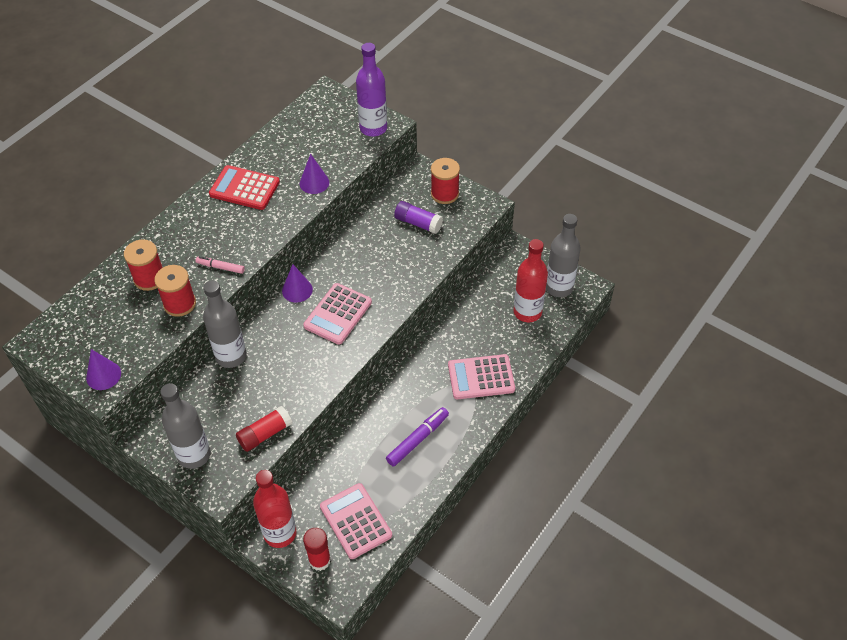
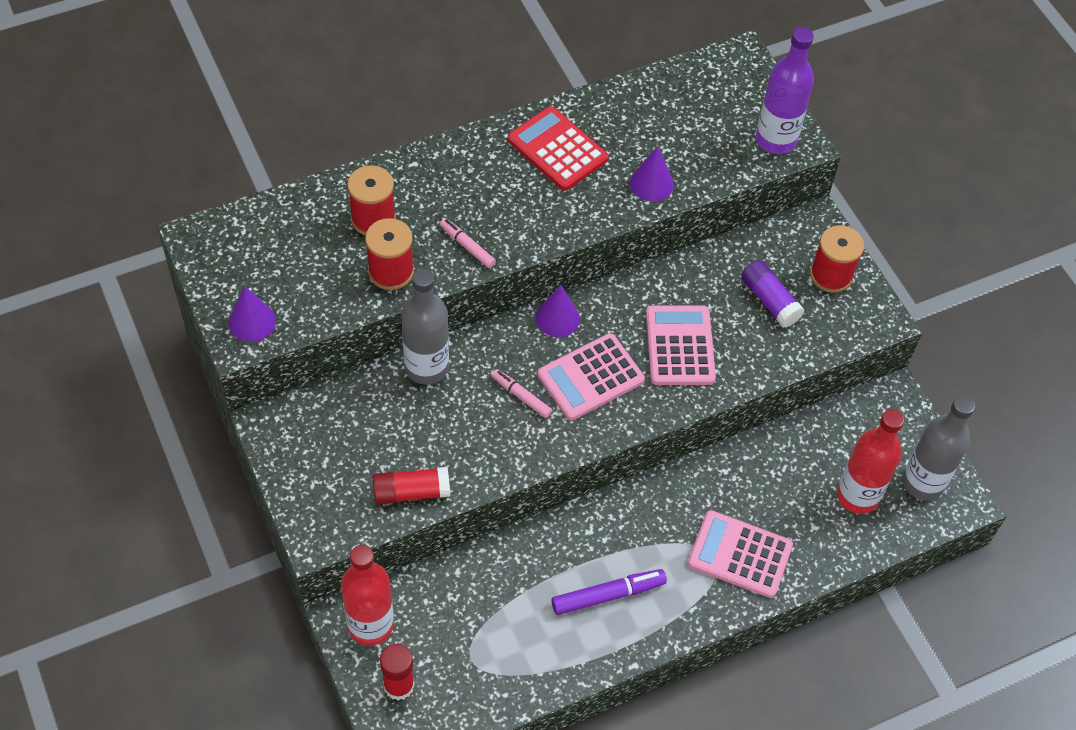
camera: 25 degrees right, 5 degrees up
(194, 455) = (313, 474): grey bottle -> none
(301, 345) = (521, 396): none -> pink marker
(356, 521) = (470, 660): pink calculator -> pink calculator (680, 346)

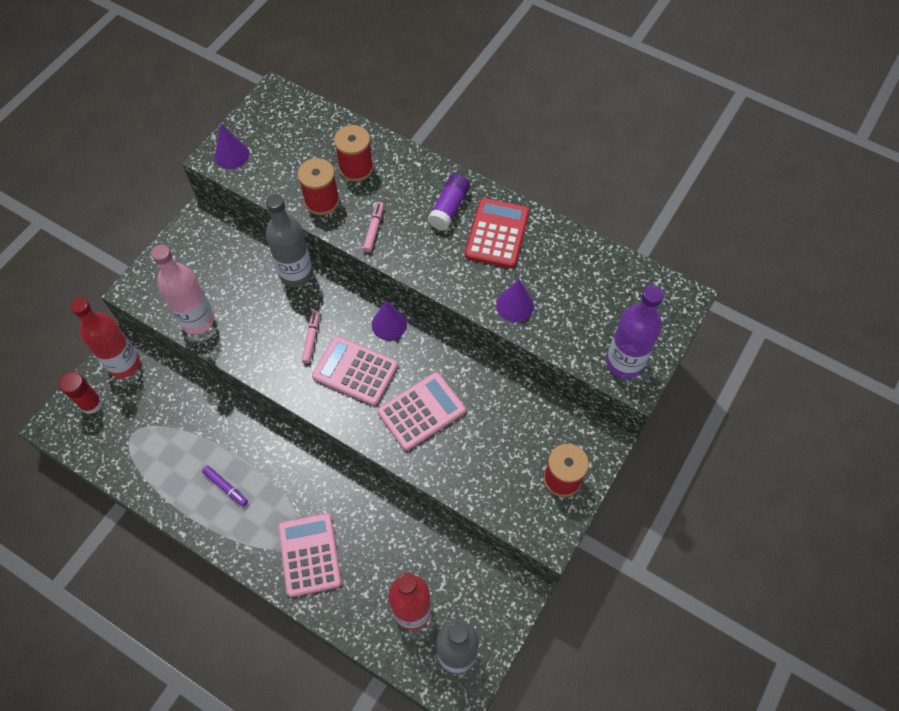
camera: 60 degrees right, 5 degrees up
(411, 492) = (197, 320): red glue stick -> pink bottle
(608, 595) = (226, 487): purple marker -> purple marker, size x0.63
(769, 301) = (506, 449): purple glue stick -> purple glue stick (449, 208)

